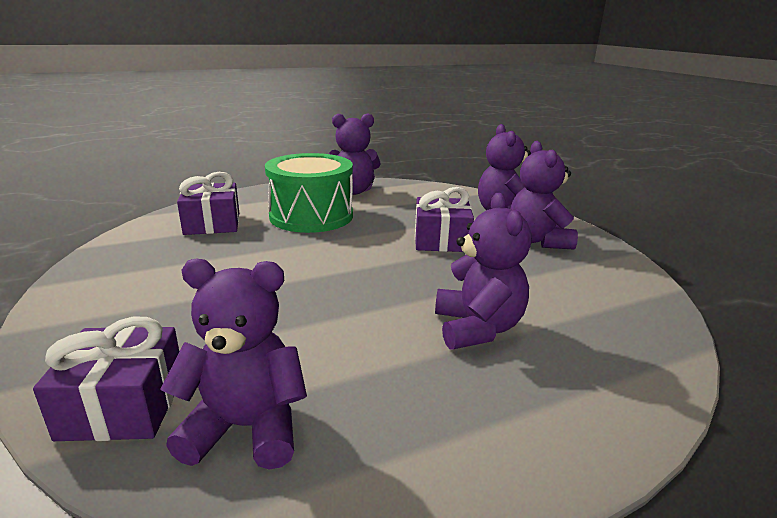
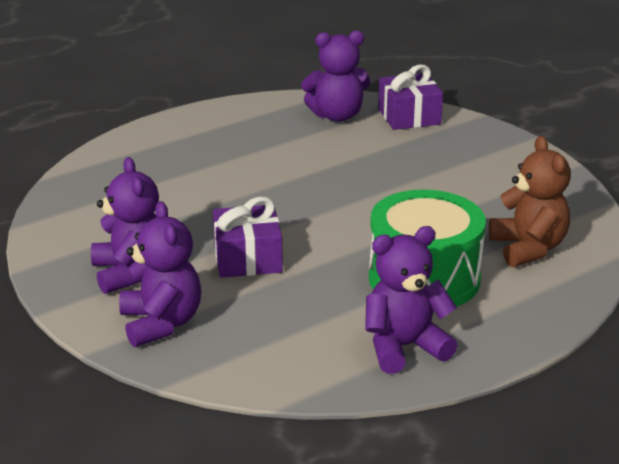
camera: 170 degrees right, 5 degrees up
(212, 224) = (528, 248): purple gift -> brown teddy bear
(477, 328) = (212, 173): purple teddy bear -> none

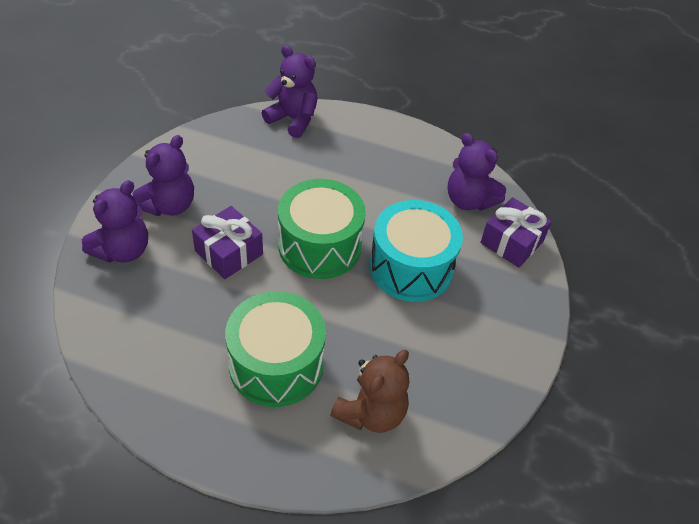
camera: 50 degrees right, 20 degrees up
(301, 206) = (319, 246): none -> green drum
(383, 171) = (411, 267): none -> turquoise drum
(404, 347) = (178, 394): purple teddy bear -> purple teddy bear (293, 119)

